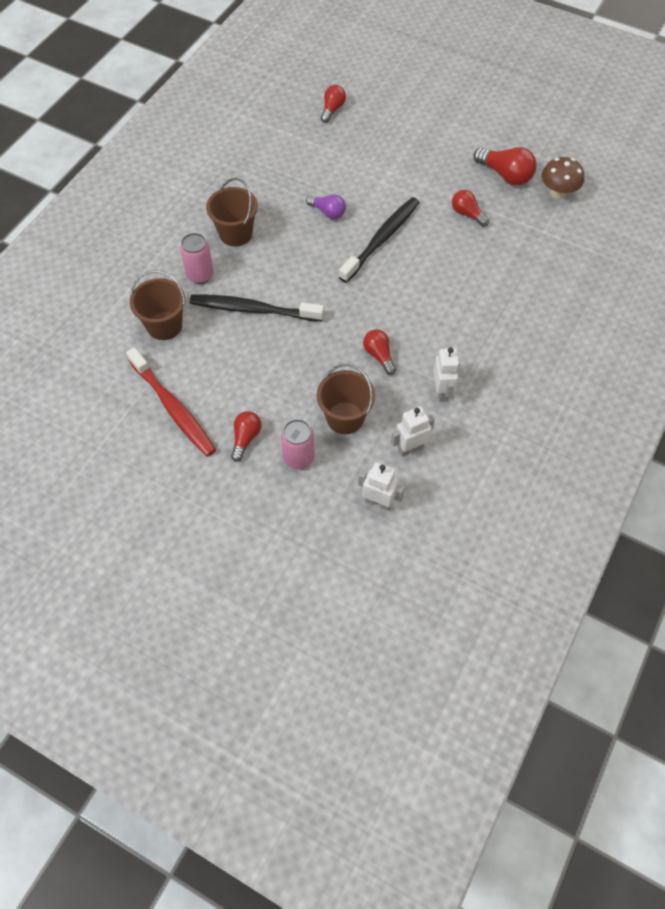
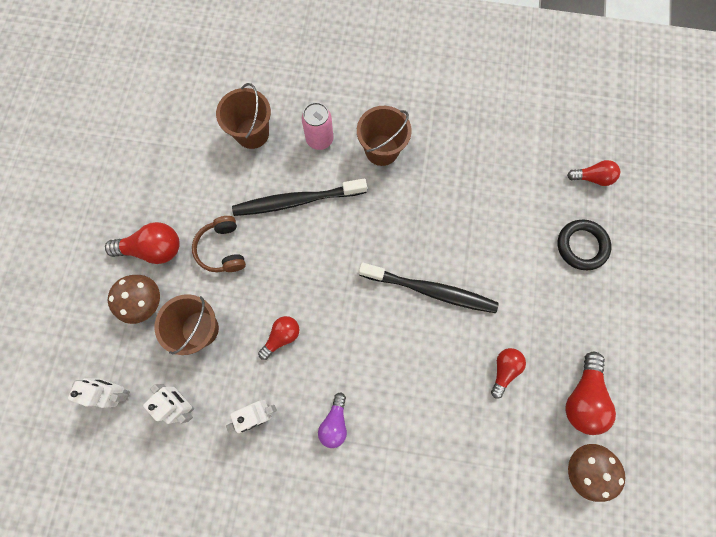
camera: 70 degrees right, 15 degrees up
(173, 408) = (167, 177): red toothbrush -> none
(246, 438) = (153, 249): red light bulb -> red light bulb, size x1.56
(253, 309) = (296, 201): black toothbrush -> black toothbrush turned 90 degrees counterclockwise
(273, 380) = (222, 249): none -> brown headphones
(299, 458) = (145, 302): pink can -> brown mushroom
(328, 212) = (444, 225): purple light bulb -> purple light bulb (334, 422)
(378, 502) = (117, 391): white robot -> white robot turned 75 degrees counterclockwise
(386, 135) = (581, 246): none -> black ring

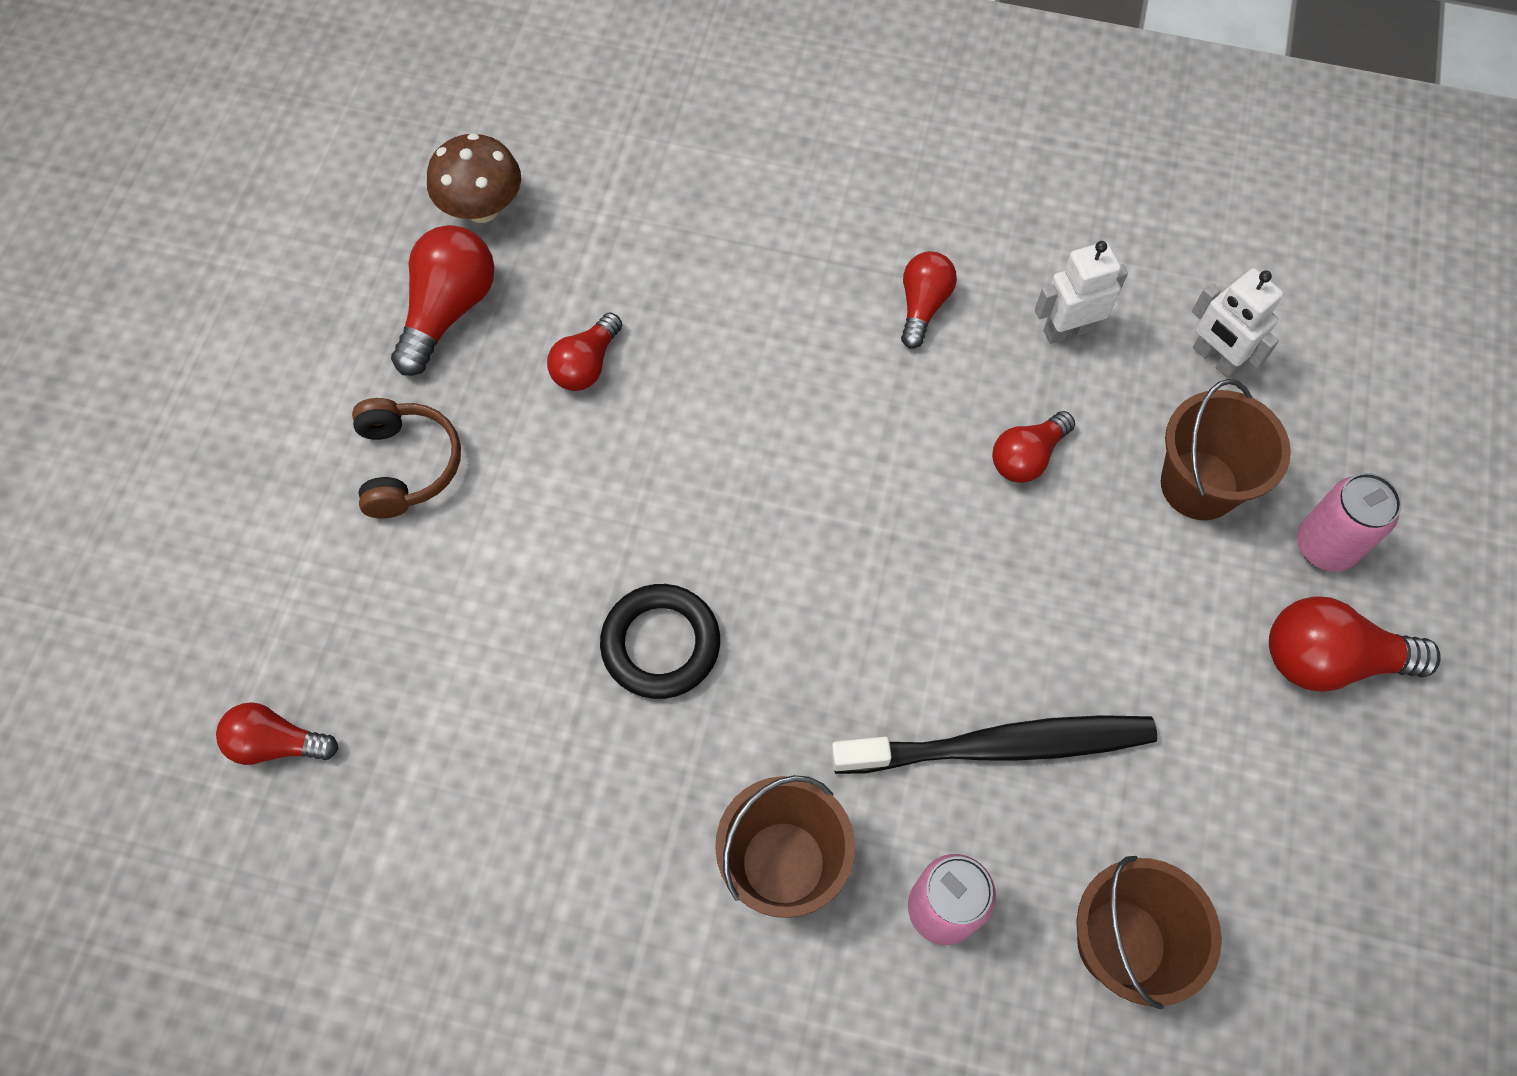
camera: 175 degrees left, 10 degrees down
(117, 391) = (1348, 387): white robot -> none
(145, 302) = (1325, 546): brown mushroom -> pink can
(222, 249) = (1169, 646): brown headphones -> brown headphones (407, 465)
(334, 422) = (923, 306): purple light bulb -> red light bulb
(431, 290) = (708, 521): black toothbrush -> none
(581, 246) = (356, 586): black ring -> black ring (661, 644)

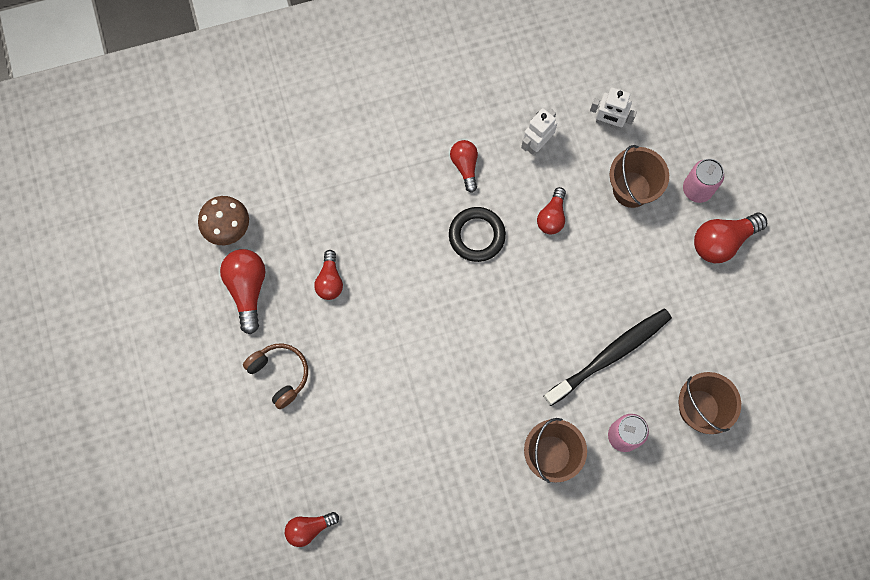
camera: 30 degrees left, 10 degrees up
(661, 644) = (445, 392): black ring -> black ring (476, 235)

